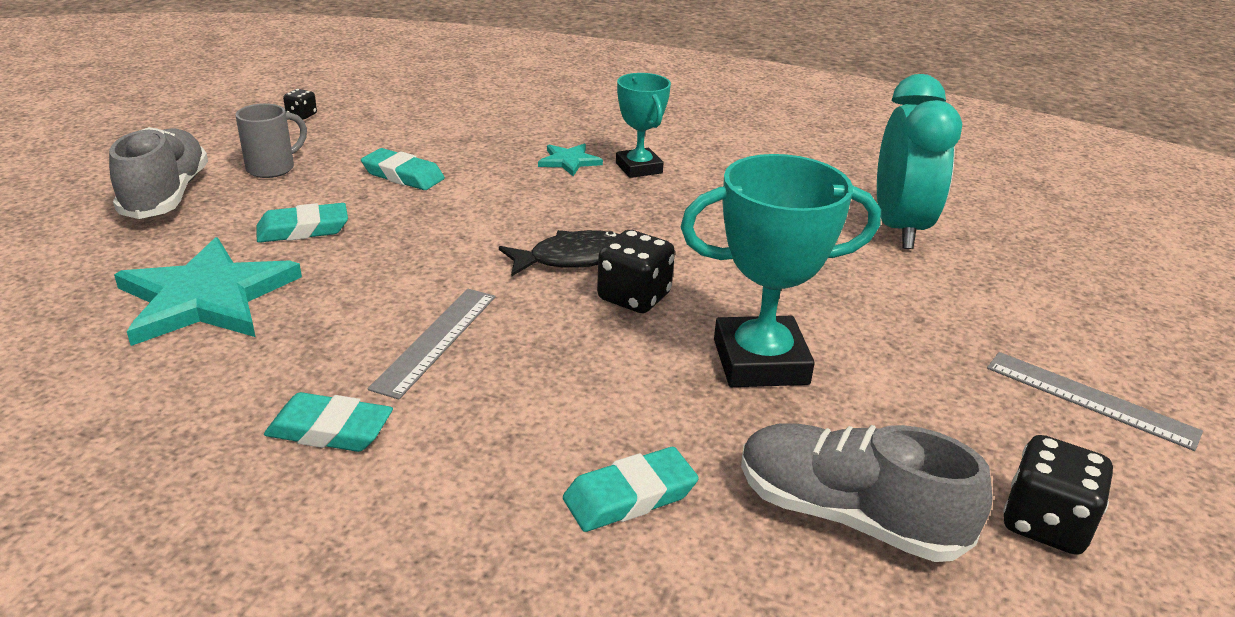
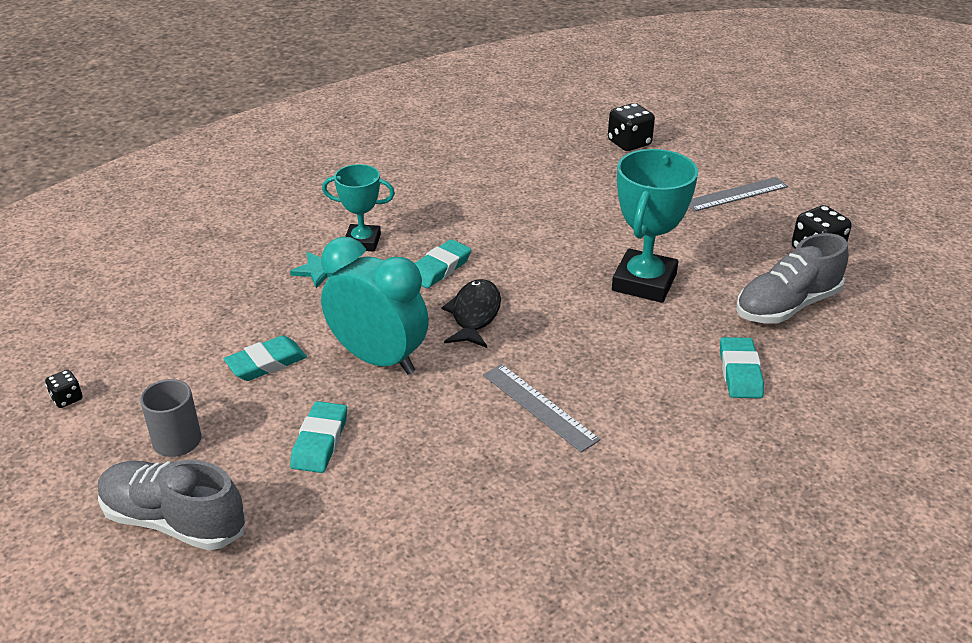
camera: 60 degrees left, 5 degrees up
(206, 297) = (396, 517): turquoise star -> none
(330, 430) = (617, 479): turquoise eraser -> turquoise eraser (439, 268)
(634, 297) = (543, 305): black dice -> black dice (629, 143)
(899, 228) = (534, 174): turquoise clock -> turquoise clock (378, 359)

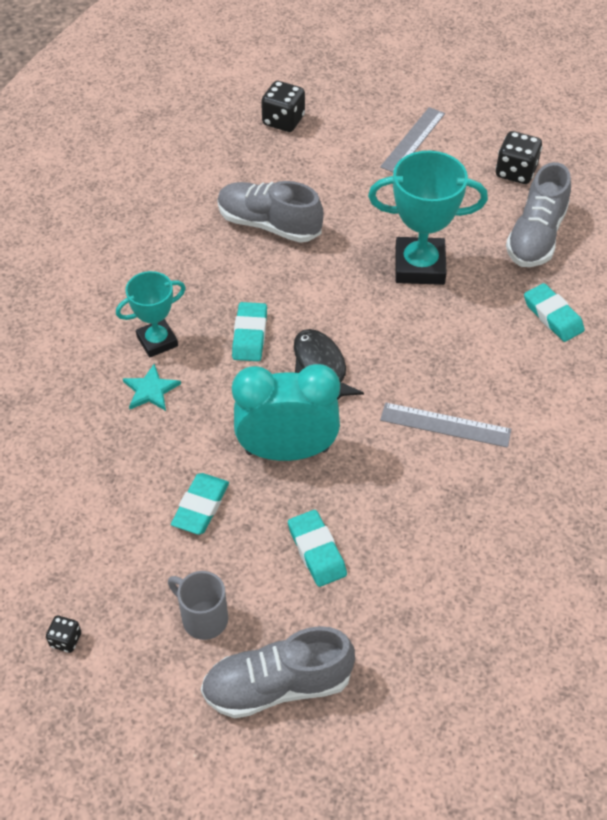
camera: 35 degrees left, 15 degrees up
(539, 204) = (269, 225): none -> grey shoe
(644, 282) = (419, 266): turquoise trophy -> turquoise trophy turned 75 degrees counterclockwise

